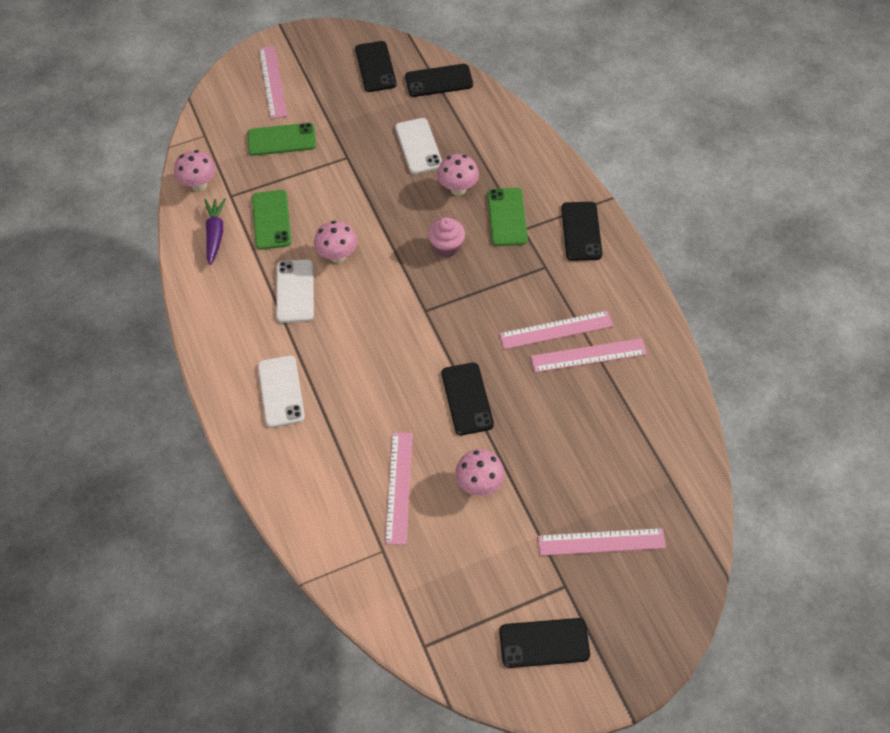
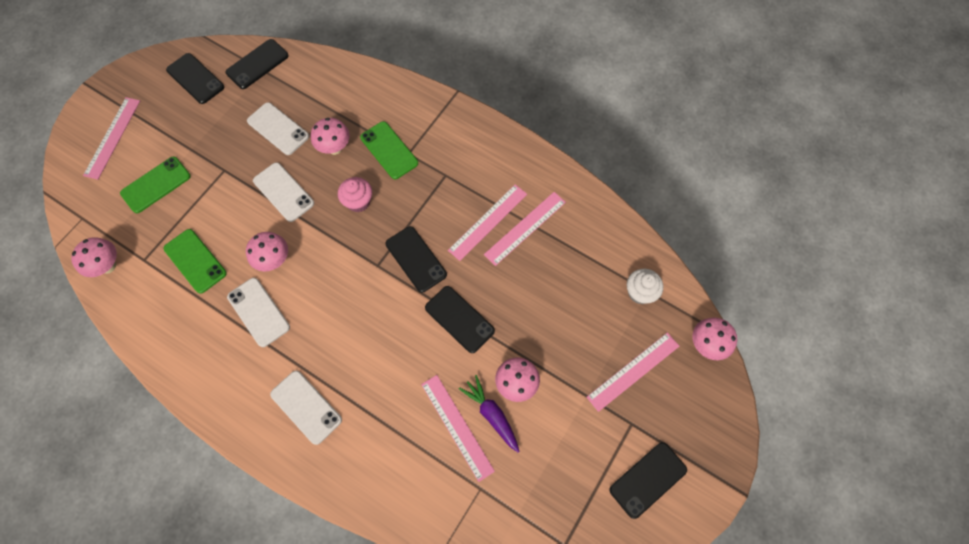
camera: 35 degrees left, 10 degrees up
(215, 234) = (153, 302): purple carrot -> purple carrot (492, 414)
(272, 82) = (112, 137): pink ruler -> pink ruler turned 60 degrees clockwise
(386, 203) = (283, 192): none -> white phone
(581, 231) = (453, 131): black phone -> black phone (416, 259)
(661, 477) = (640, 292): none -> white cupcake
(695, 563) = (706, 345): none -> pink mushroom

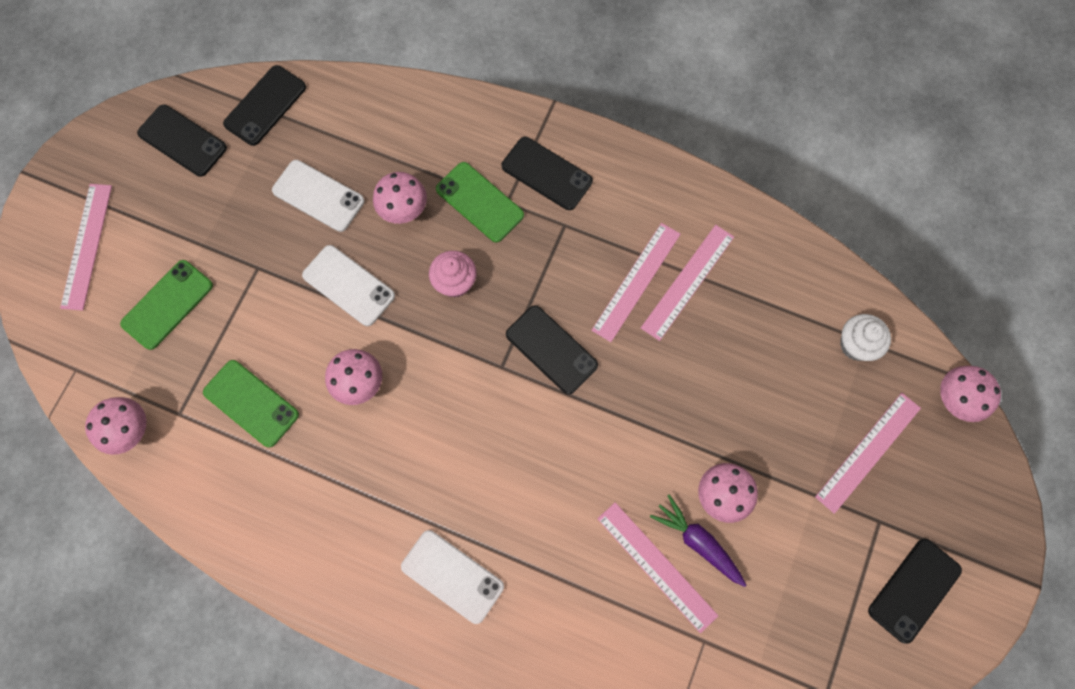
camera: 10 degrees left, 5 degrees up
(258, 312) = (356, 459): white phone -> none
(459, 319) = (628, 422): black phone -> black phone (547, 173)

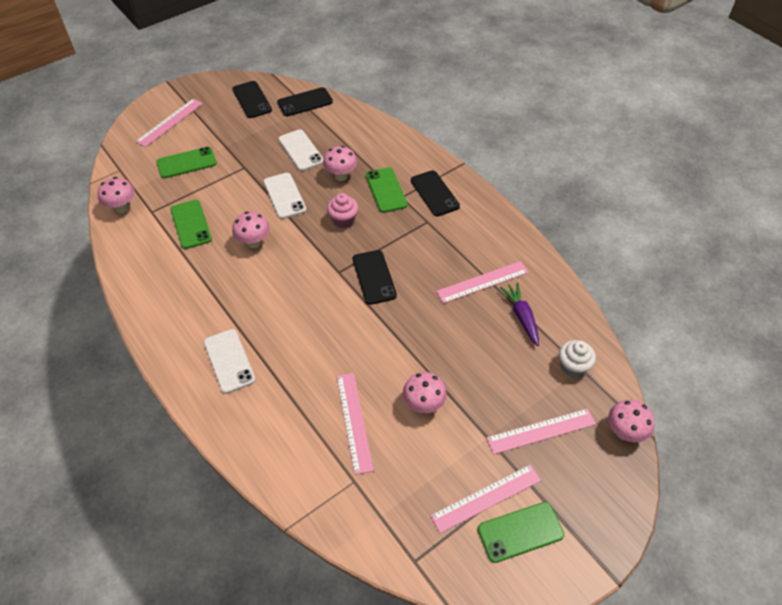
camera: 30 degrees right, 20 degrees down
(636, 281) = (450, 267): pink ruler -> pink ruler (486, 498)
(698, 542) = (390, 422): purple carrot -> purple carrot (522, 316)
(914, 590) = (520, 532): black phone -> green phone

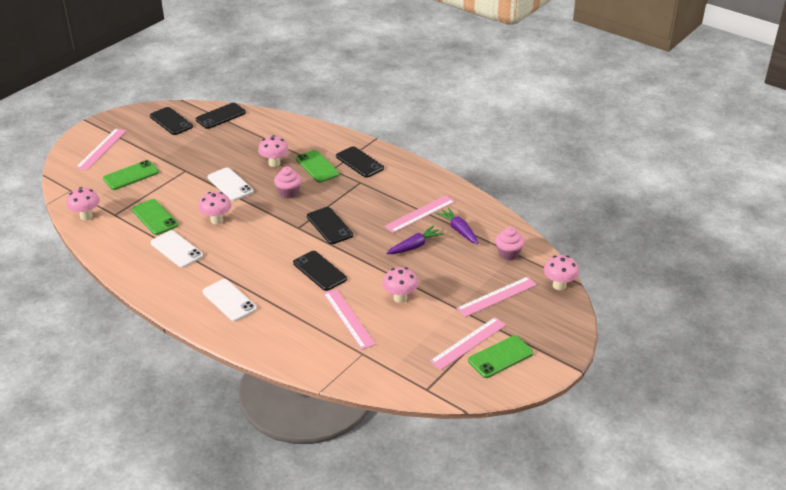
camera: 15 degrees left, 15 degrees down
(301, 150) = (231, 151): white phone -> white phone (177, 249)
(342, 341) = (319, 271): none -> black phone
(463, 329) = (414, 246): none -> purple carrot
(572, 366) = (508, 254): white cupcake -> pink cupcake

